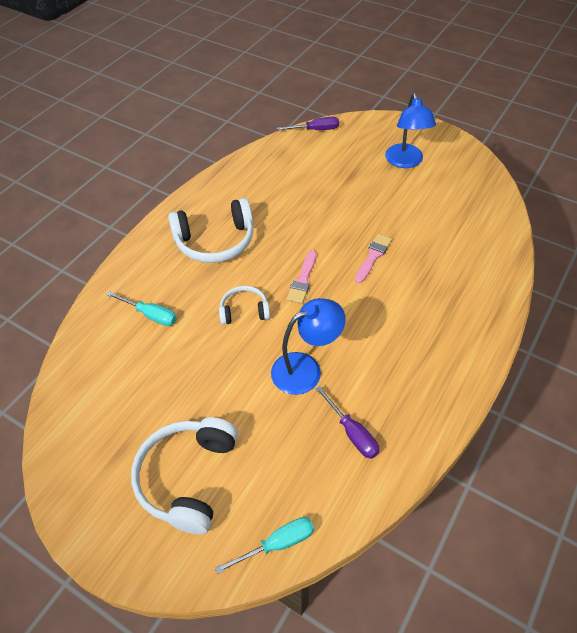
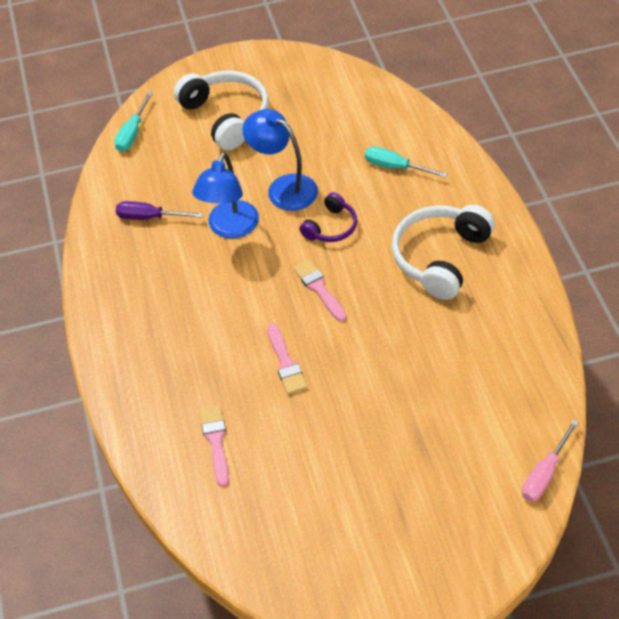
camera: 135 degrees right, 0 degrees up
(150, 315) = (395, 167): turquoise screwdriver -> turquoise screwdriver turned 45 degrees clockwise
(244, 311) = (331, 227): white headphones -> purple headphones
(315, 130) = (544, 474): purple screwdriver -> pink screwdriver
(405, 162) = (387, 517): blue lamp -> blue lamp (284, 188)
(457, 248) = (216, 442): none -> pink brush

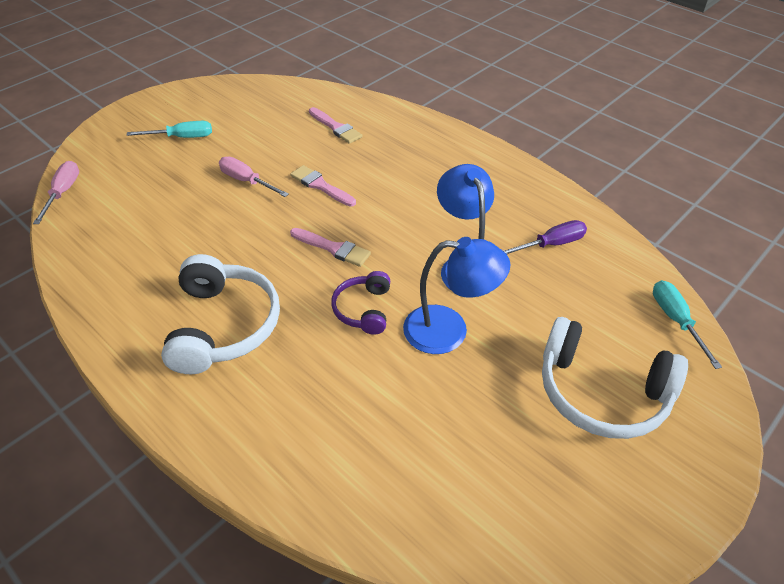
camera: 145 degrees right, 5 degrees down
(352, 402) = (246, 181): none -> pink screwdriver
(395, 167) = (336, 417): turquoise screwdriver -> turquoise screwdriver (182, 137)

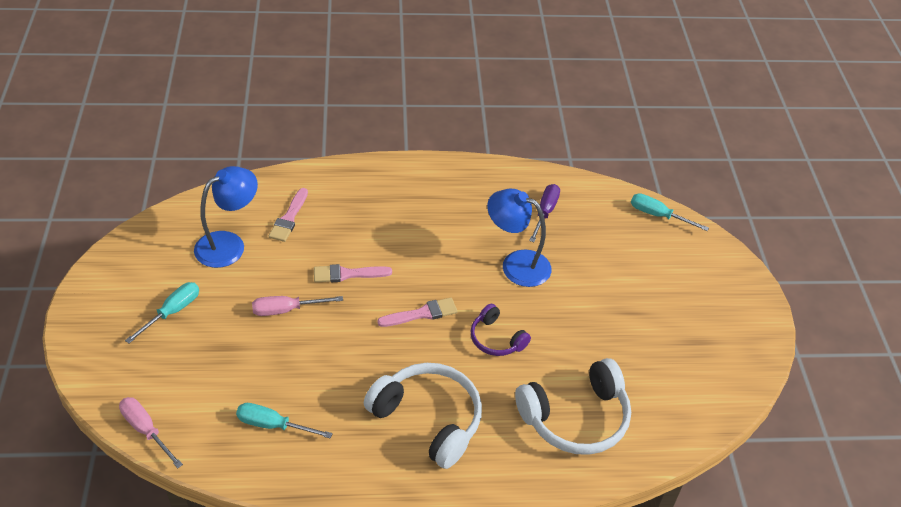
camera: 50 degrees left, 0 degrees up
(127, 245) = (273, 425): none -> turquoise screwdriver
(336, 127) = (289, 218): pink brush -> pink brush turned 105 degrees clockwise
(449, 330) = (559, 313): blue lamp -> blue lamp (229, 244)
(602, 392) = (670, 286): white headphones -> white headphones (575, 417)

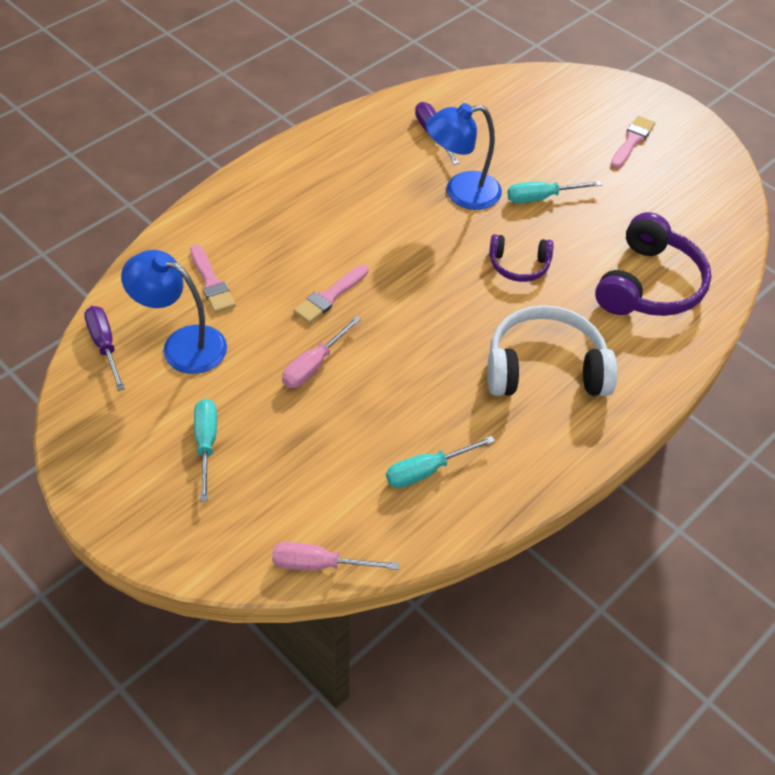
camera: 40 degrees left, 5 degrees up
(188, 215) = (105, 345): none -> purple screwdriver
(229, 244) = (182, 345): blue lamp -> blue lamp turned 75 degrees counterclockwise
(421, 314) = (435, 286): pink brush -> pink brush (632, 141)
(575, 417) = (649, 284): white headphones -> purple headphones
(658, 215) = (522, 82): turquoise screwdriver -> turquoise screwdriver (541, 198)

